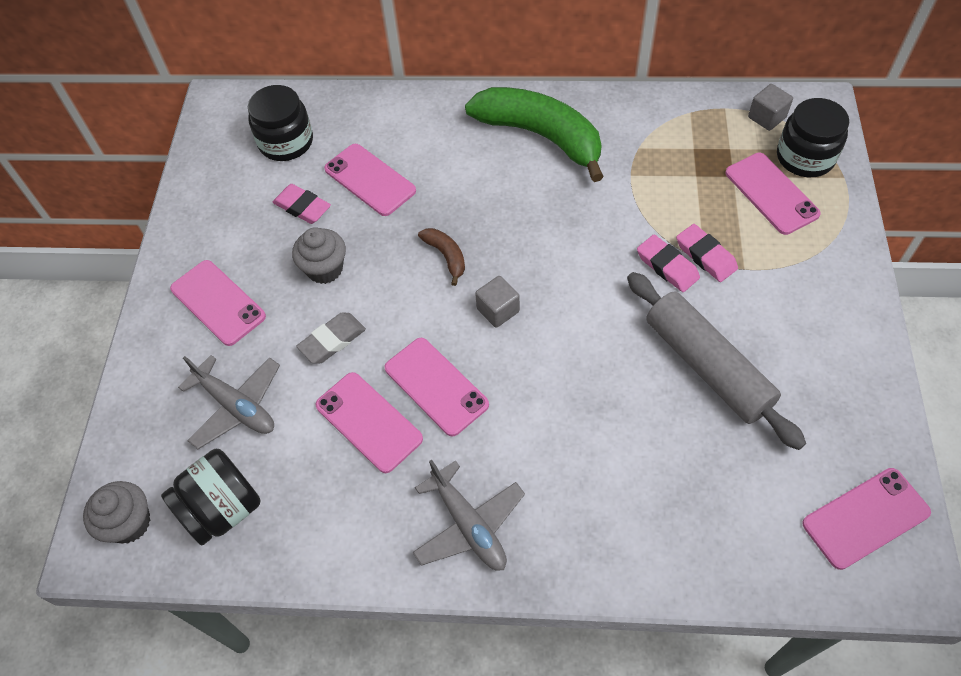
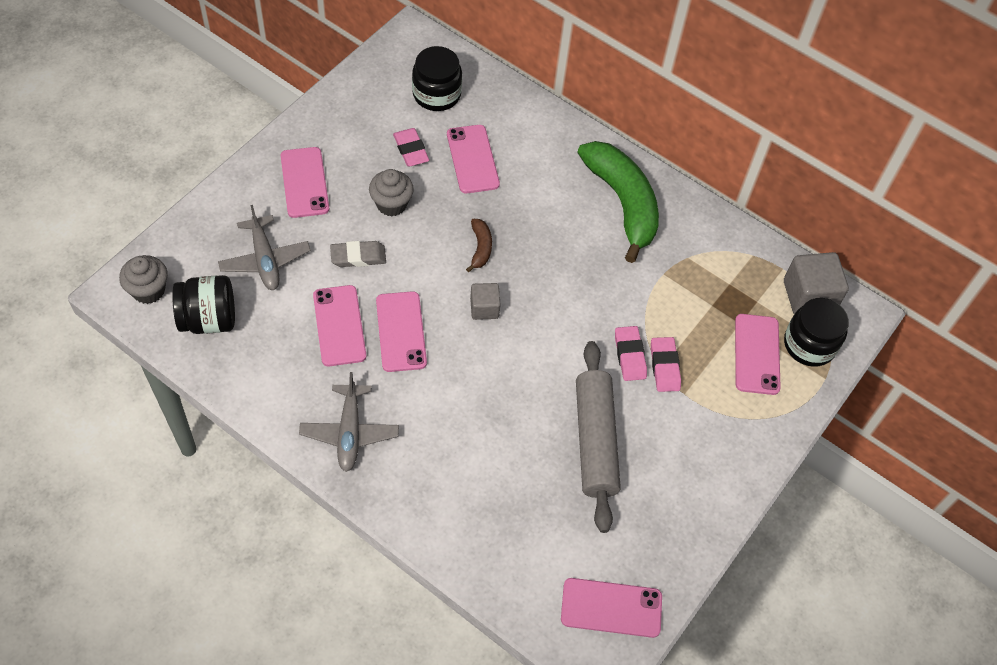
camera: 25 degrees right, 0 degrees up
(766, 117) = (808, 296): grey cube -> grey cube, size x1.71

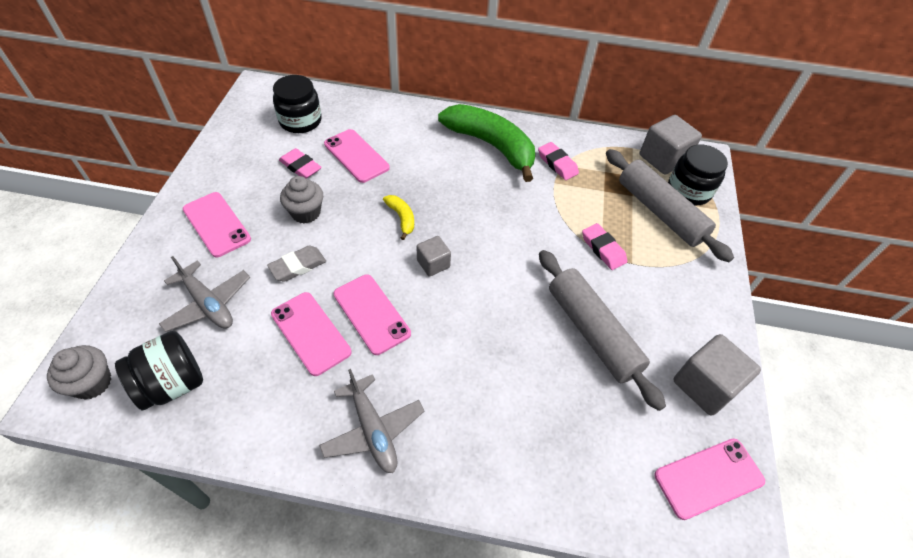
camera: 25 degrees left, 5 degrees down
(480, 248) = (401, 218): brown banana -> yellow banana
(630, 355) = (572, 252): pink eraser -> pink eraser (557, 164)
(668, 536) = (705, 385): none -> grey cube
(757, 354) = (660, 212): pink phone -> grey rolling pin

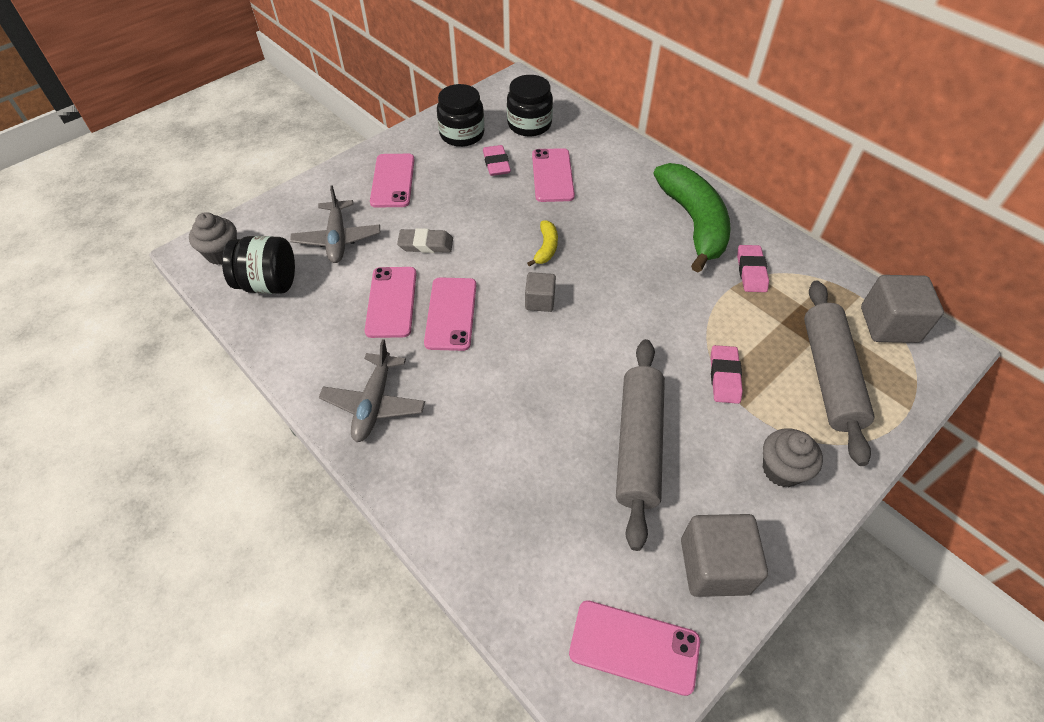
camera: 40 degrees right, 0 degrees up
(306, 213) = (468, 204): grey cupcake -> grey cupcake (781, 469)
(689, 190) = (890, 372): black jar -> black jar (462, 134)

